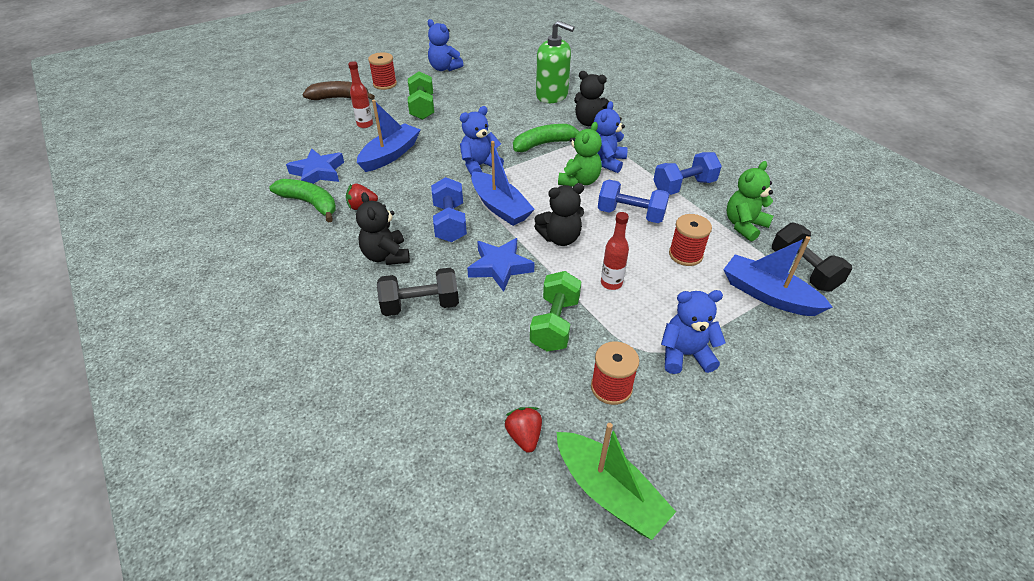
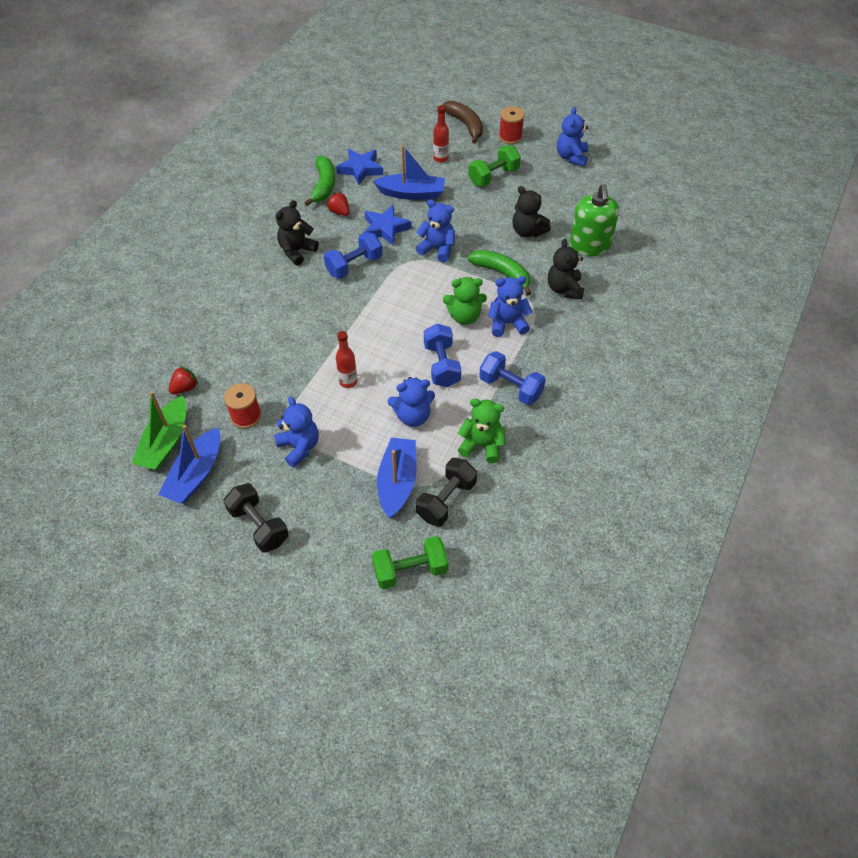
camera: 60 degrees right, 10 degrees up
(420, 305) = (262, 291): black dumbbell -> black dumbbell (259, 526)
(500, 207) = (393, 284): blue boat -> blue boat (196, 474)
(500, 267) = (324, 314): blue star -> blue star (385, 228)
(555, 324) = (286, 366): green dumbbell -> green dumbbell (410, 570)
(560, 238) = (380, 333): black teddy bear -> black teddy bear (527, 231)
(685, 255) = (413, 416): red spool -> blue teddy bear

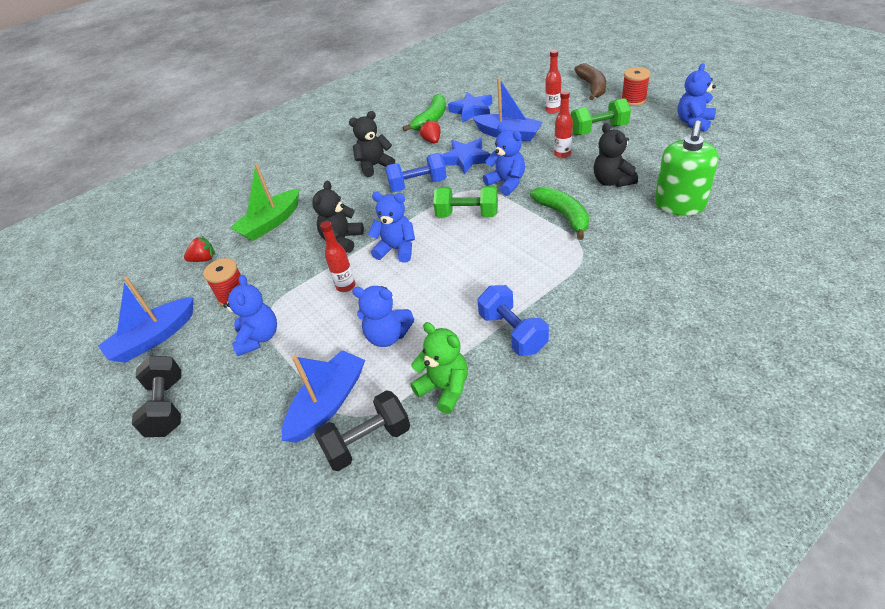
camera: 30 degrees right, 10 degrees down
(166, 442) = (153, 302): green boat -> green boat (271, 223)
(410, 570) = (276, 515): green dumbbell -> green dumbbell (467, 214)
(441, 365) = (449, 291): blue dumbbell -> none
(464, 316) = (500, 249): green teddy bear -> none
(473, 209) = (562, 154): none -> red bottle
(507, 323) = (544, 264): blue teddy bear -> blue teddy bear (397, 249)
(564, 289) = (628, 242): black teddy bear -> black teddy bear (342, 240)

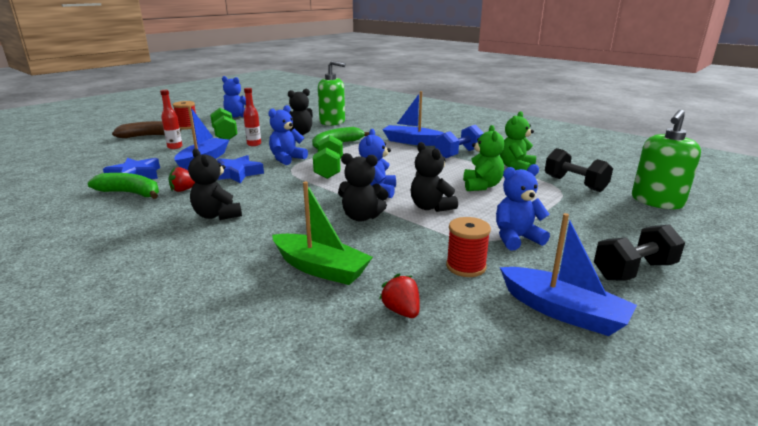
camera: 105 degrees left, 20 degrees down
(280, 522) = (657, 201): none -> green soap dispenser
(328, 403) = (558, 199): blue boat -> blue boat (412, 142)
(345, 286) = (431, 207): red bottle -> black teddy bear
(388, 336) = (481, 186): blue teddy bear -> green teddy bear
(418, 185) = (272, 190): blue dumbbell -> none

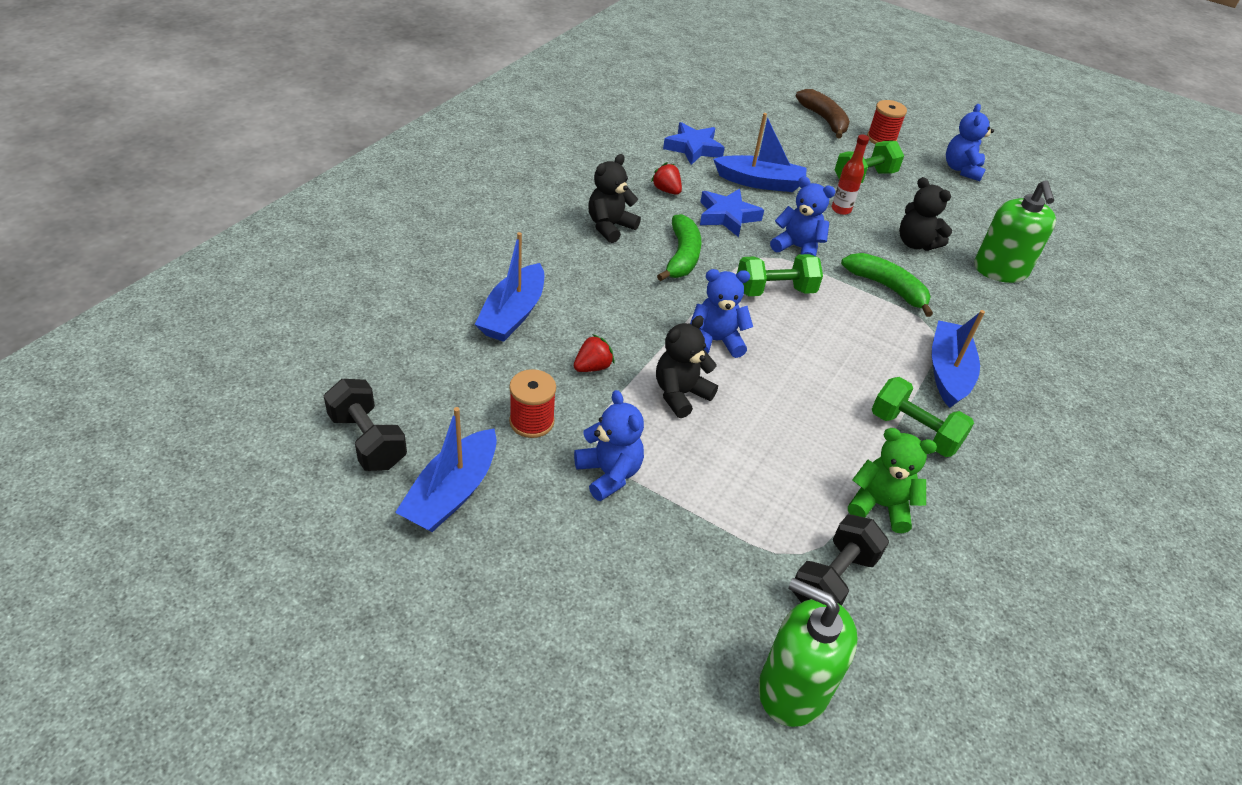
camera: 75 degrees right, 20 degrees up
(131, 193) = (646, 159): green banana -> green banana (682, 256)
(175, 147) = (795, 150): red bottle -> none
(321, 268) = (513, 314): green boat -> blue boat
(361, 217) = (634, 333): black teddy bear -> none
(401, 311) = (446, 373): red strawberry -> red strawberry (592, 367)
(459, 154) = (914, 432): blue dumbbell -> green dumbbell
(481, 186) = (775, 452): green teddy bear -> none
(633, 271) = (544, 581): black dumbbell -> black dumbbell (367, 440)

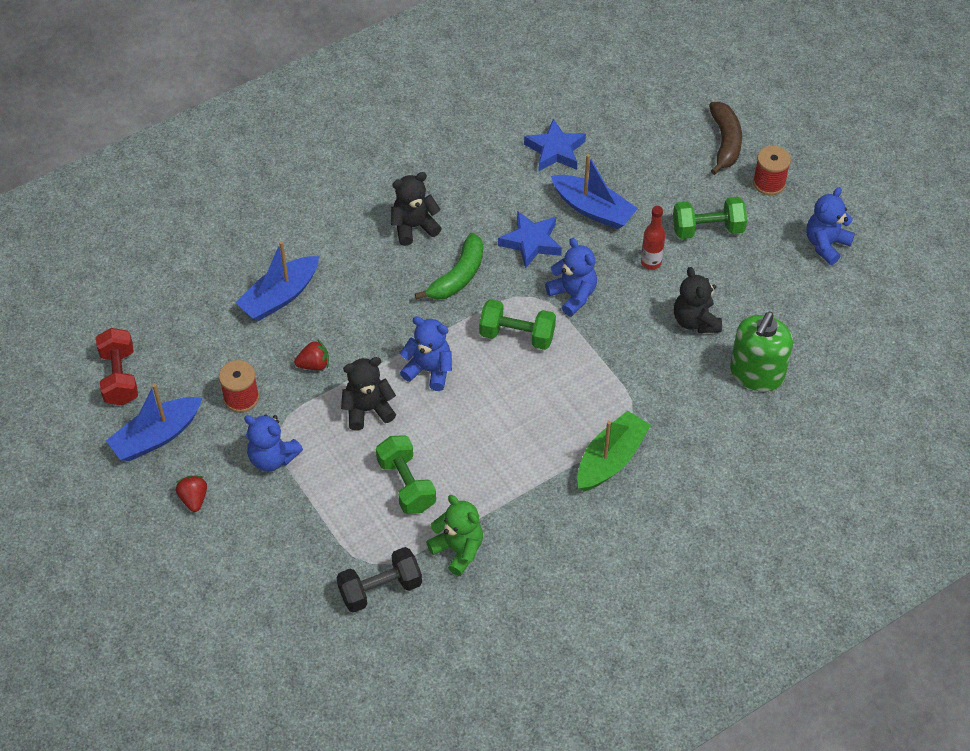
camera: 30 degrees right, 10 degrees up
(367, 440) = (120, 377): black dumbbell -> red dumbbell
(609, 474) = (272, 458): blue teddy bear -> blue teddy bear turned 120 degrees clockwise
(666, 190) = (493, 197): red strawberry -> red strawberry (194, 499)
(793, 689) = (299, 647): green soap dispenser -> none
(887, 288) = (625, 361): green banana -> none
(914, 432) = (535, 501): green dumbbell -> green dumbbell (406, 484)
(948, 372) = (610, 459): blue boat -> green boat

